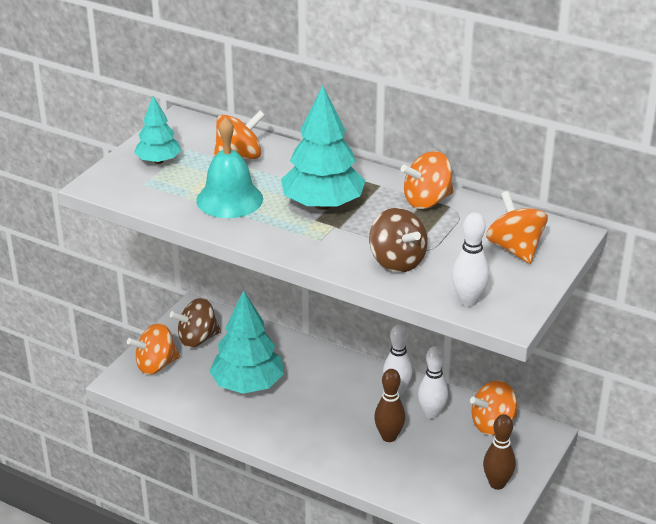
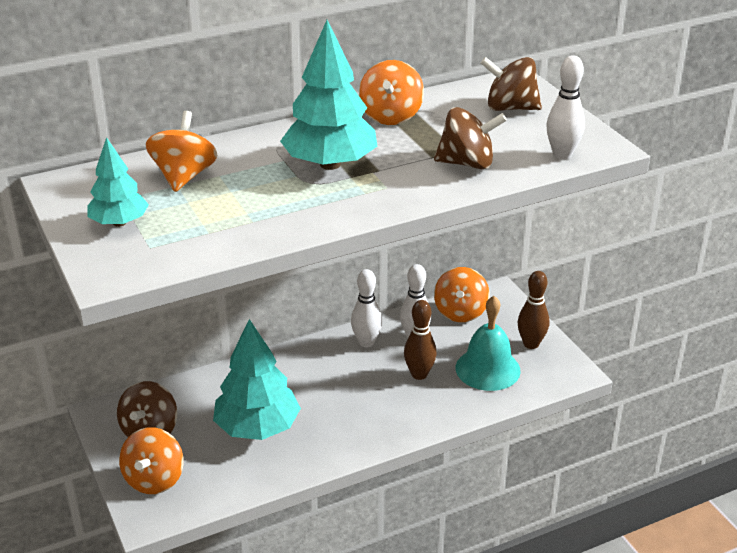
camera: 55 degrees left, 0 degrees up
(229, 199) = (253, 208): turquoise bell -> turquoise bell (487, 369)
(515, 249) = (510, 108): orange spinning top -> brown spinning top

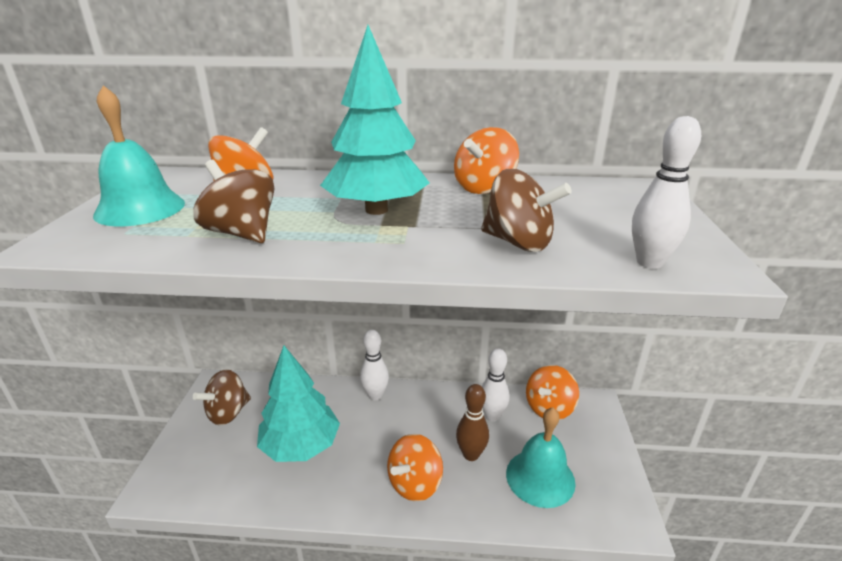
camera: 30 degrees right, 5 degrees down
(119, 223) = (140, 209): turquoise tree -> turquoise bell
(154, 479) = (189, 457): orange spinning top -> orange spinning top (415, 483)
(366, 342) = (447, 404): white bowling pin -> white bowling pin (375, 395)
(510, 108) = (620, 206): brown spinning top -> brown spinning top (242, 233)
(531, 344) = (601, 468): brown bowling pin -> none

